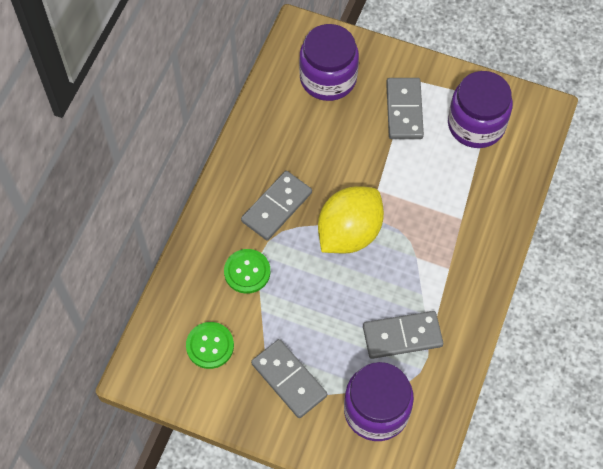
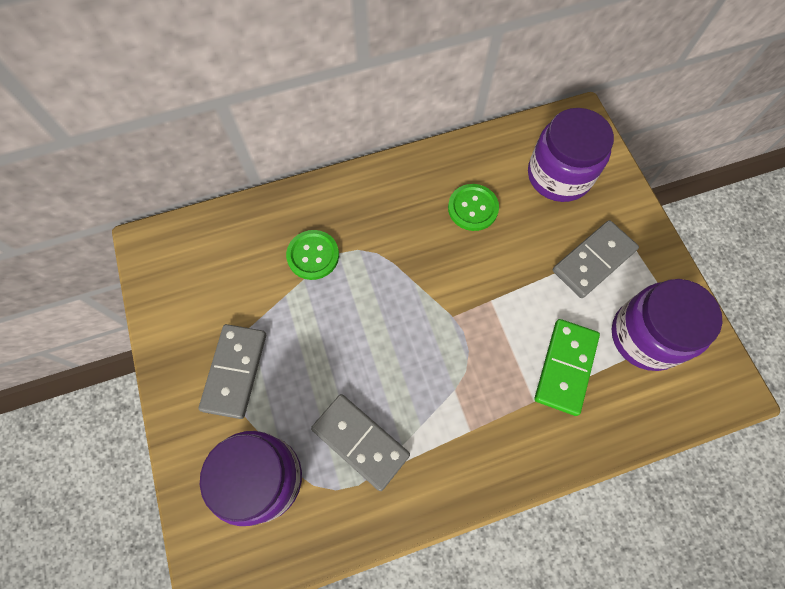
camera: 50 degrees right, 5 degrees up
(210, 346) = (218, 280): green button -> green button (473, 208)
(276, 207) = (396, 231): grey domino -> none
(349, 233) = (425, 310): yellow lemon -> none
(456, 184) = (565, 367): none -> green domino

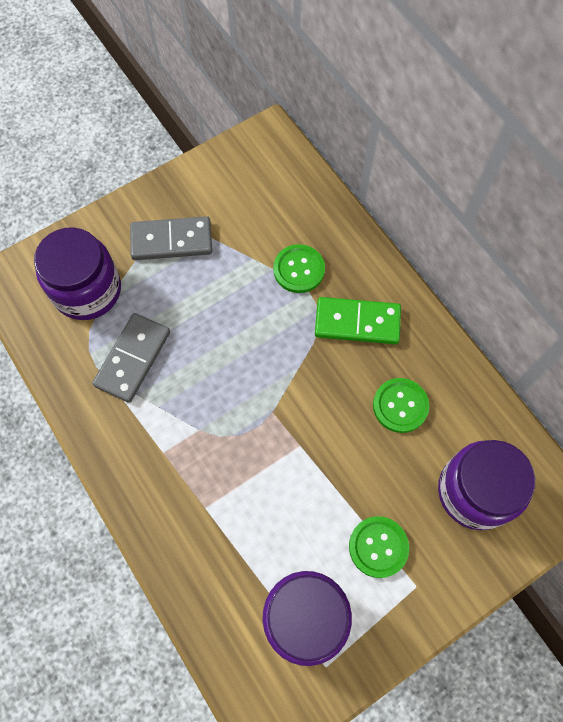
camera: 75 degrees right, 0 degrees up
(565, 367) = (247, 534): green domino -> green domino (357, 322)
(593, 260) = (378, 547): grey domino -> green button

